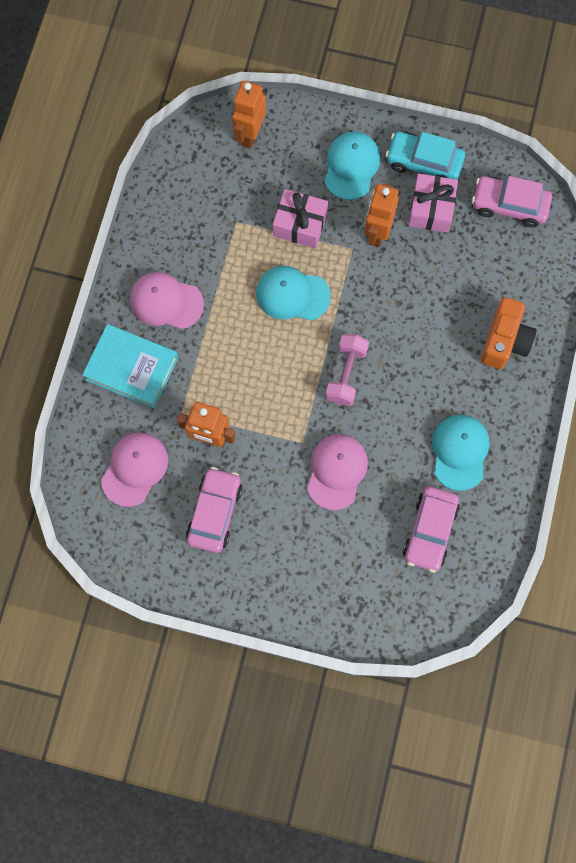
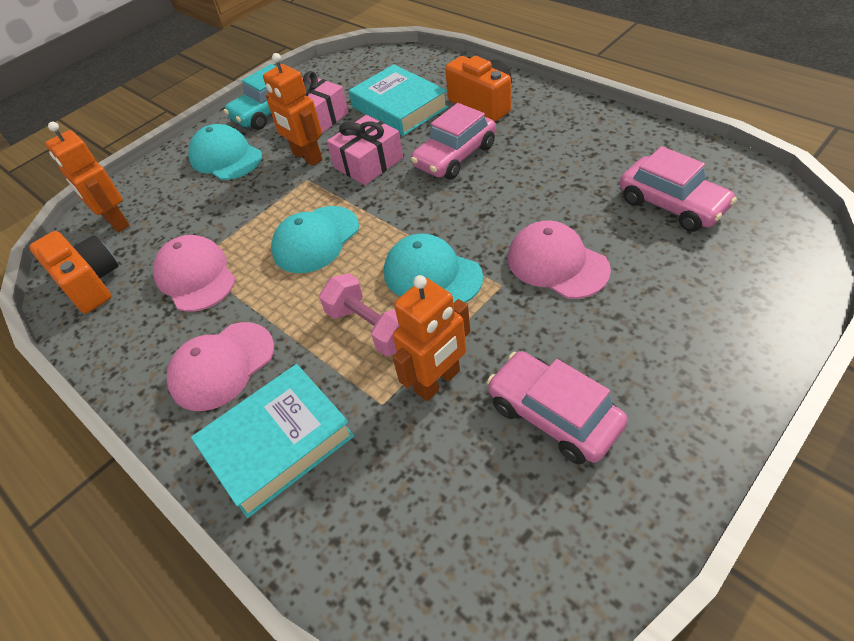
camera: 55 degrees left, 25 degrees down
(134, 469) = (430, 501): pink cap -> pink cap (195, 276)
(190, 165) = (90, 283): none -> orange camera
(300, 224) = (246, 211): pink gift -> pink gift (368, 163)
(346, 374) = (441, 221): pink dumbbell -> pink dumbbell (371, 327)
(460, 452) = (585, 159): turquoise cap -> turquoise cap (432, 275)
(472, 272) = (399, 107): none -> turquoise book
(509, 205) = (356, 73): pink car -> pink car (455, 156)

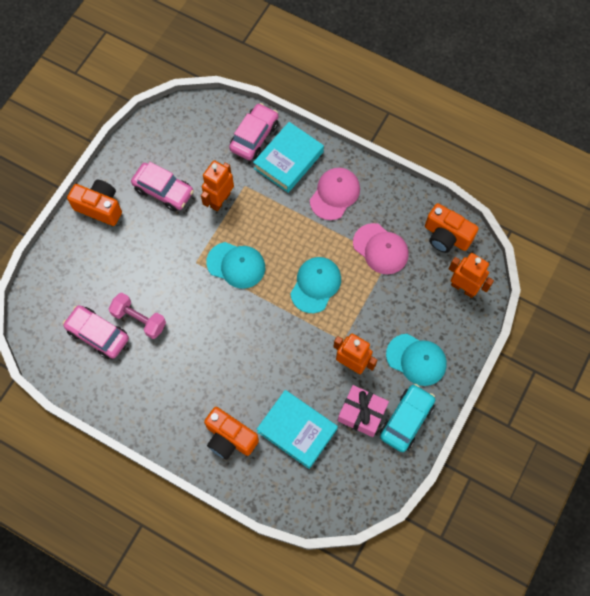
camera: 160 degrees right, 20 degrees up
(368, 163) = (303, 361): pink gift -> none
(371, 327) = (262, 226): pink dumbbell -> pink dumbbell (139, 319)
(455, 156) = (241, 372): pink car -> pink car (254, 136)
(557, 263) = (165, 280): pink cap -> none
(696, 398) = (100, 207): none -> orange camera

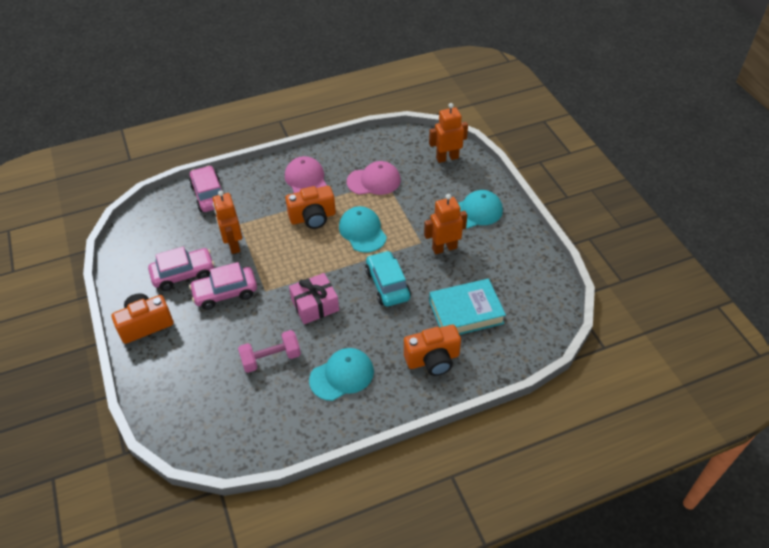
camera: 50 degrees left, 20 degrees down
(98, 334) = (252, 397): pink car -> pink car (225, 293)
(236, 265) = (295, 267): turquoise cap -> turquoise cap (342, 375)
(288, 160) = (250, 188): turquoise book -> none
(362, 413) = (488, 265): pink gift -> pink gift (315, 305)
(406, 420) = (516, 244): turquoise car -> turquoise car (387, 284)
(446, 236) = (401, 144): orange camera -> orange camera (313, 217)

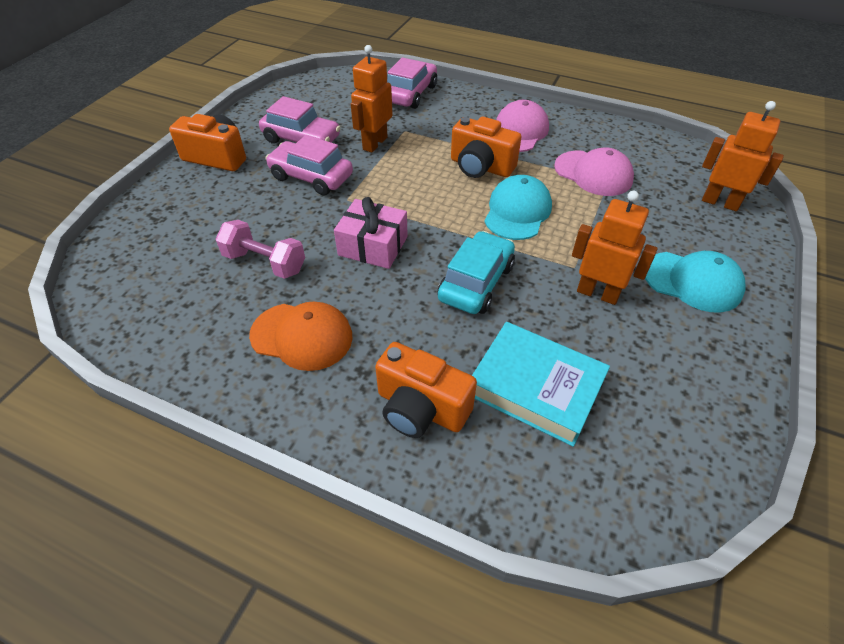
camera: 45 degrees right, 0 degrees up
(342, 375) = (302, 336): turquoise cap -> orange cap

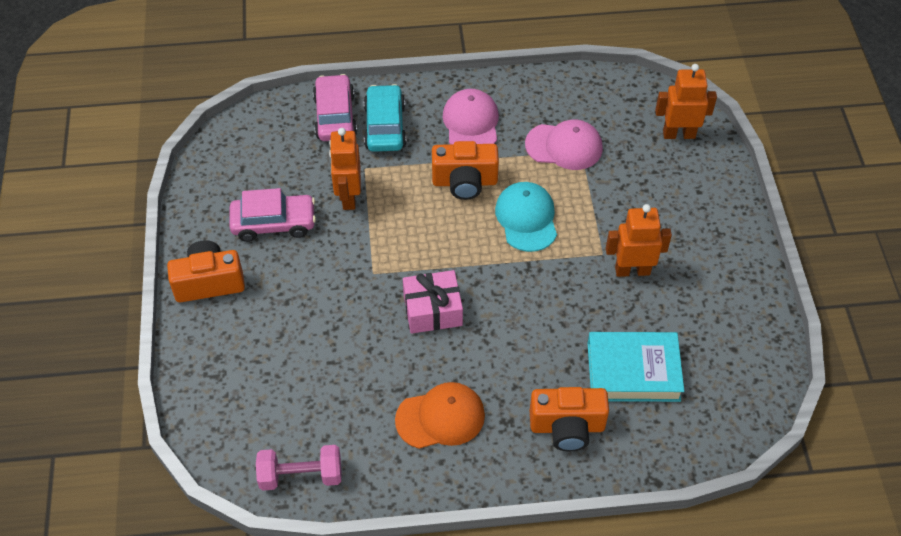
camera: 30 degrees left, 5 degrees up
(265, 263) = (355, 370): pink dumbbell -> pink dumbbell (301, 476)
(311, 177) = (320, 263): pink car -> none
(476, 282) = (538, 305): turquoise car -> turquoise car (385, 126)
(692, 281) = (693, 226): turquoise cap -> none

